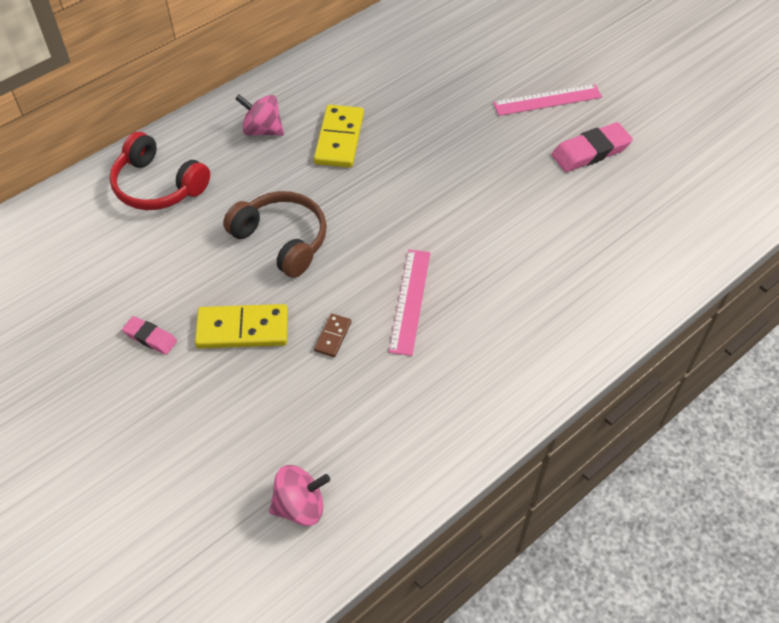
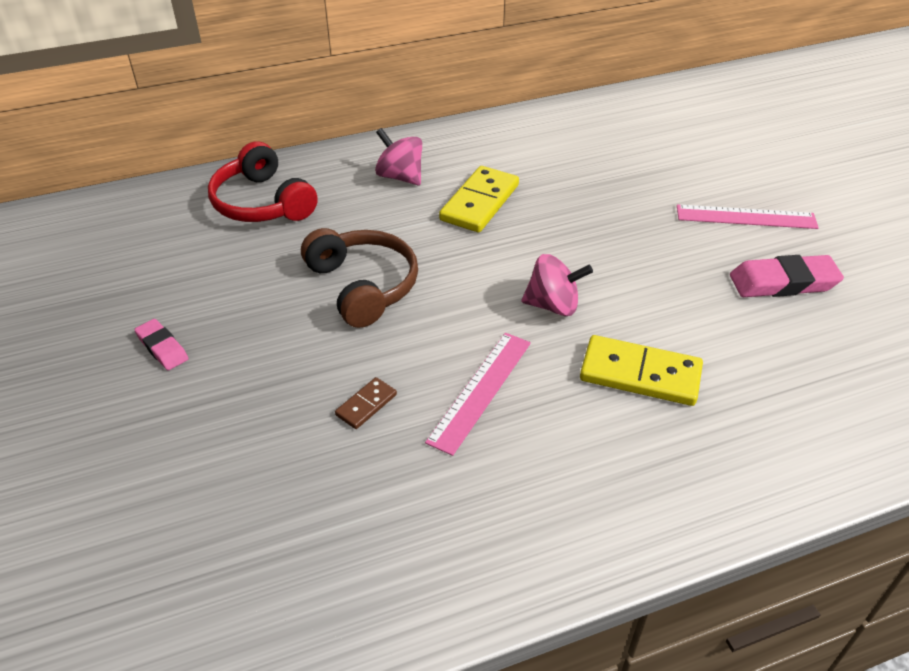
camera: 20 degrees right, 10 degrees down
(242, 329) = (267, 367): yellow domino -> yellow domino (640, 374)
(300, 506) = (216, 601): pink spinning top -> pink spinning top (553, 305)

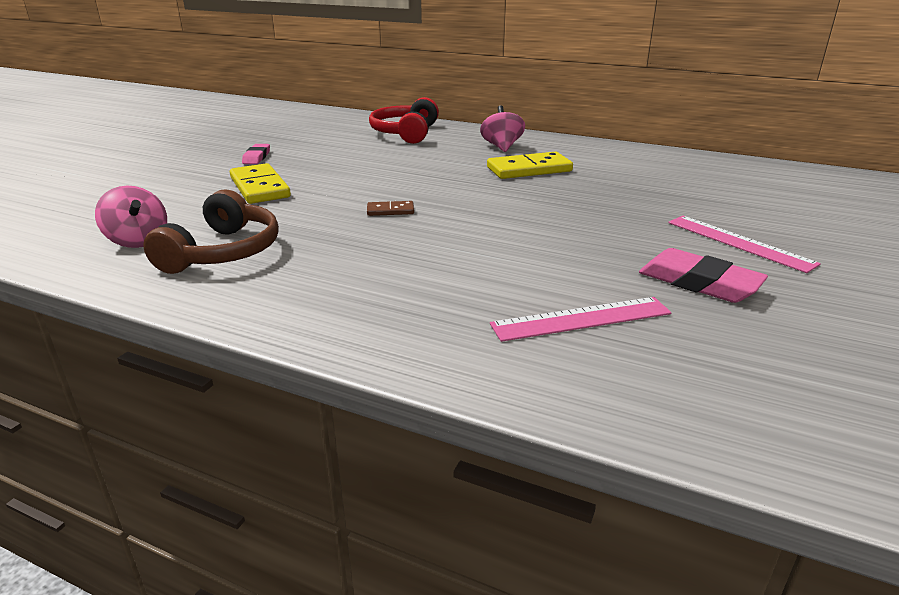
camera: 45 degrees right, 15 degrees down
(363, 286) = (388, 173): brown headphones -> brown headphones (223, 252)
(366, 405) = (292, 208): brown domino -> brown domino (390, 211)
(480, 390) = (358, 230): pink ruler -> pink ruler (581, 319)
(553, 305) = (480, 220): pink spinning top -> pink spinning top (138, 241)
(640, 374) = (470, 268): yellow domino -> yellow domino (260, 187)

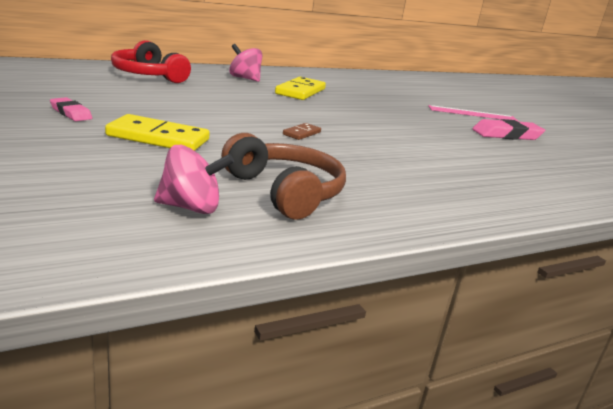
camera: 55 degrees left, 5 degrees down
(581, 319) = (521, 163): pink ruler -> none

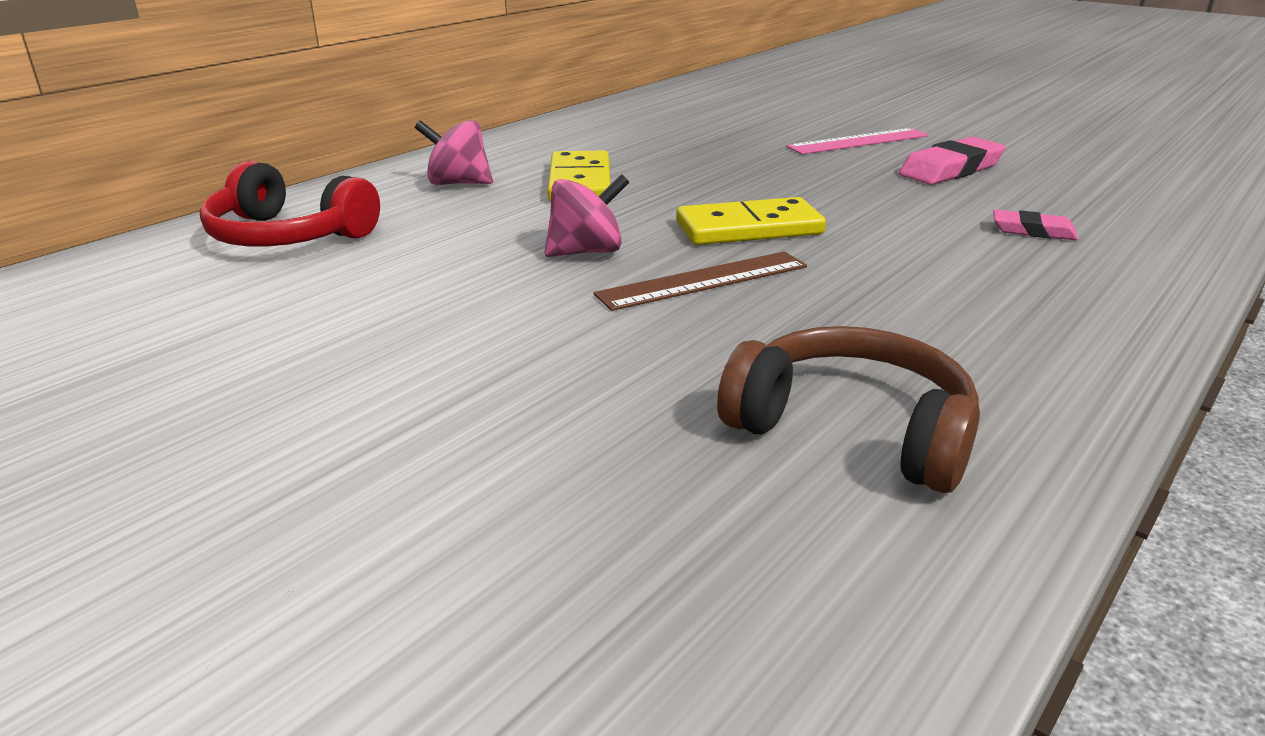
camera: 20 degrees left, 5 degrees up
(71, 113) = (269, 395): pink eraser -> pink eraser (1033, 231)
(158, 138) = (505, 391): yellow domino -> yellow domino (749, 228)
(191, 207) = (775, 544): pink spinning top -> pink spinning top (586, 252)
(301, 133) = (703, 280): brown domino -> brown ruler

